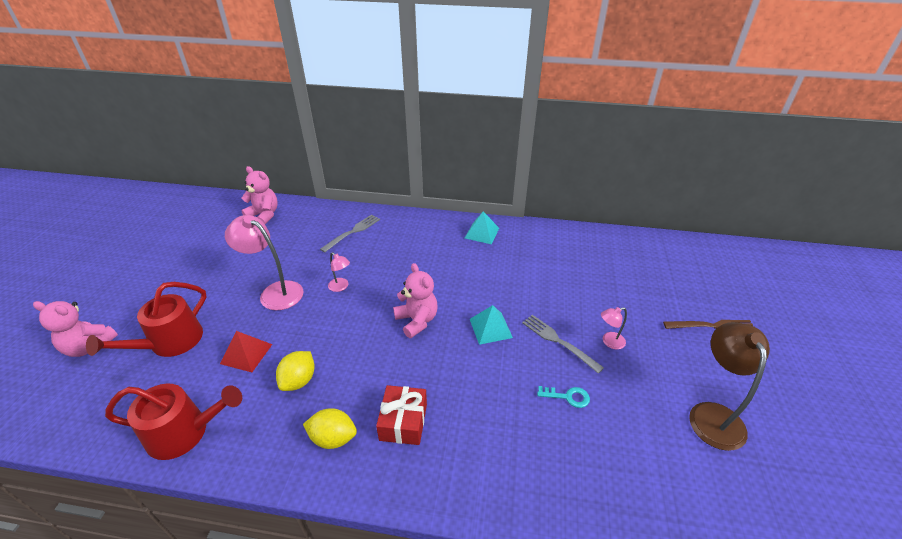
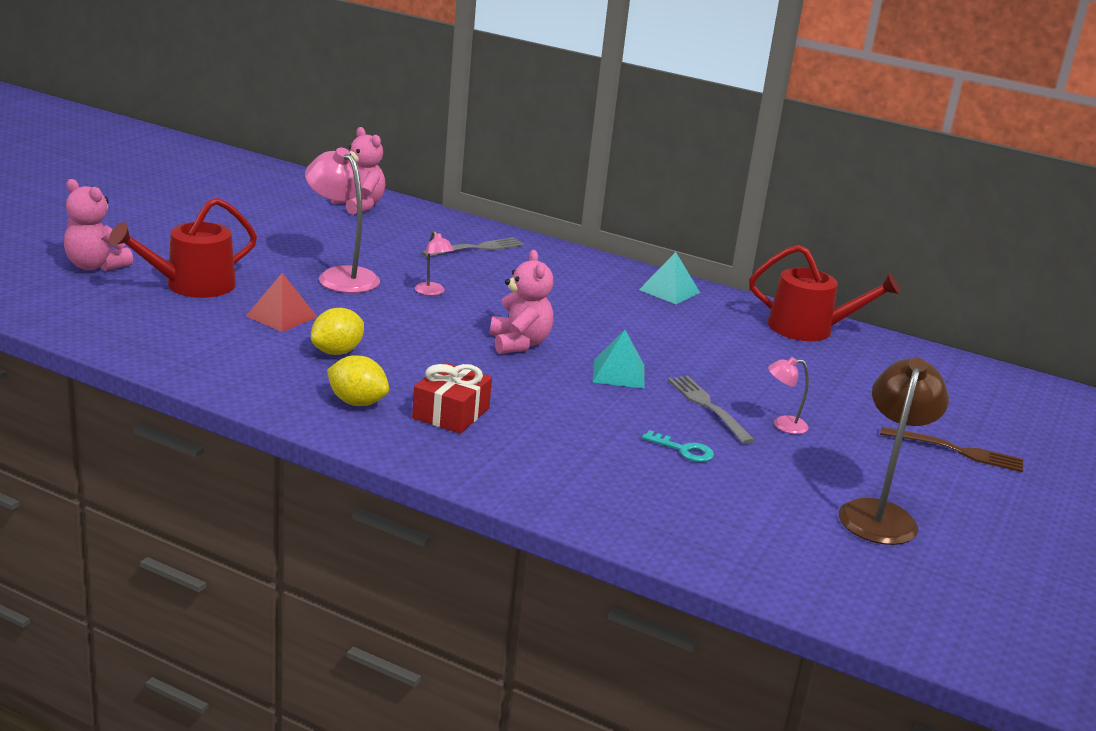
camera: 15 degrees right, 15 degrees down
(184, 432) = (184, 355): red watering can -> red watering can (809, 329)

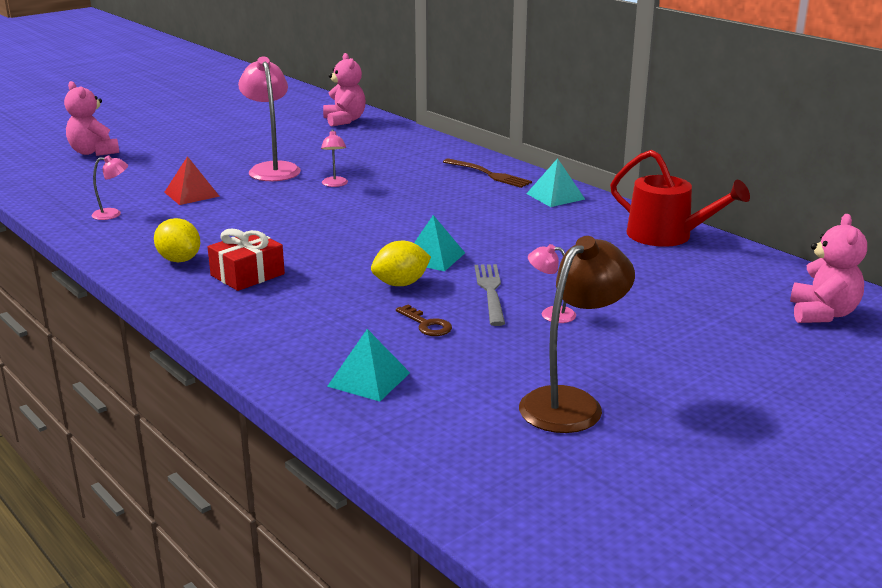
camera: 25 degrees right, 0 degrees up
(192, 285) = (148, 169): red watering can -> none
(215, 350) = (113, 214): none -> pink lamp
(337, 352) = (206, 222): yellow lemon -> yellow lemon (401, 284)
(477, 248) = (411, 155): grey fork -> none
(519, 343) = (367, 227): pink teddy bear -> pink teddy bear (822, 314)
(684, 450) = (427, 324): turquoise key -> brown key
(686, 516) = (369, 379): none -> turquoise pyramid
(957, 451) = (722, 356): brown fork -> brown fork (489, 174)

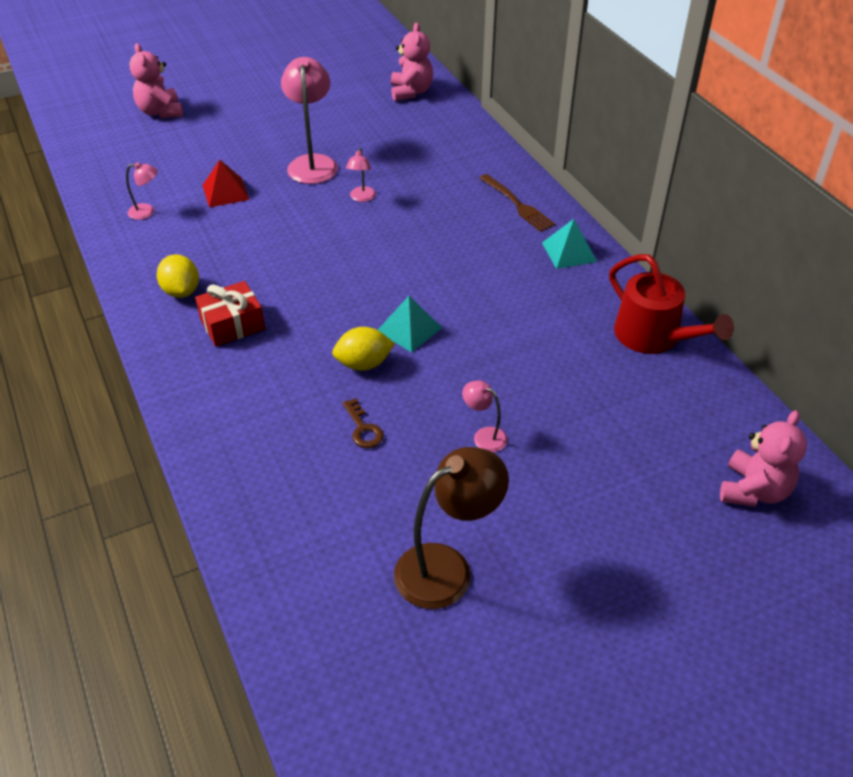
camera: 15 degrees right, 20 degrees up
(369, 379) = (282, 495): turquoise pyramid -> none
(490, 291) = (441, 391): grey fork -> none

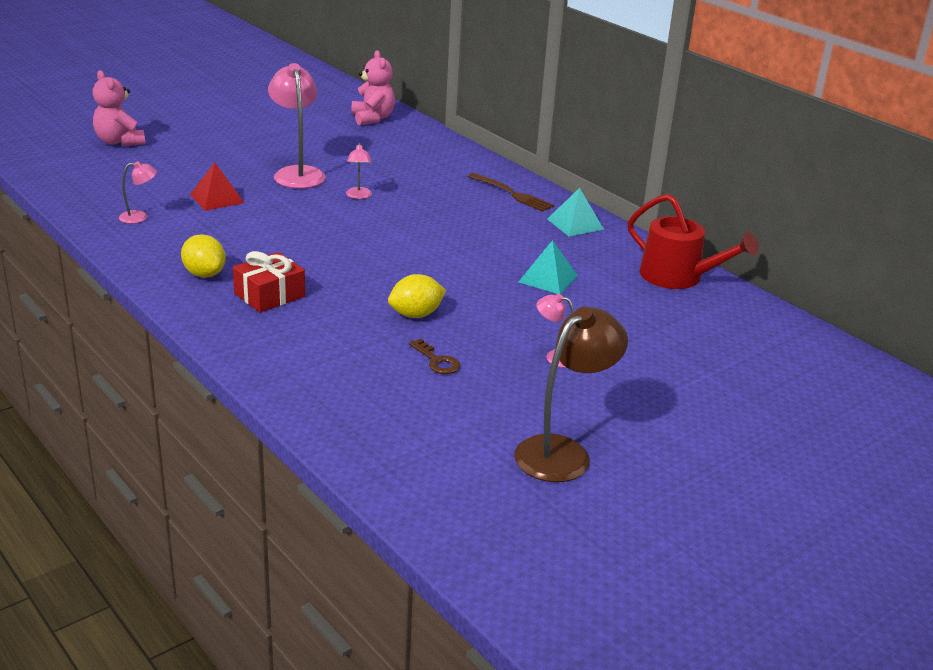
camera: 15 degrees left, 15 degrees down
(409, 329) = (449, 287): turquoise pyramid -> turquoise pyramid (548, 278)
(753, 490) = (812, 373): pink teddy bear -> none

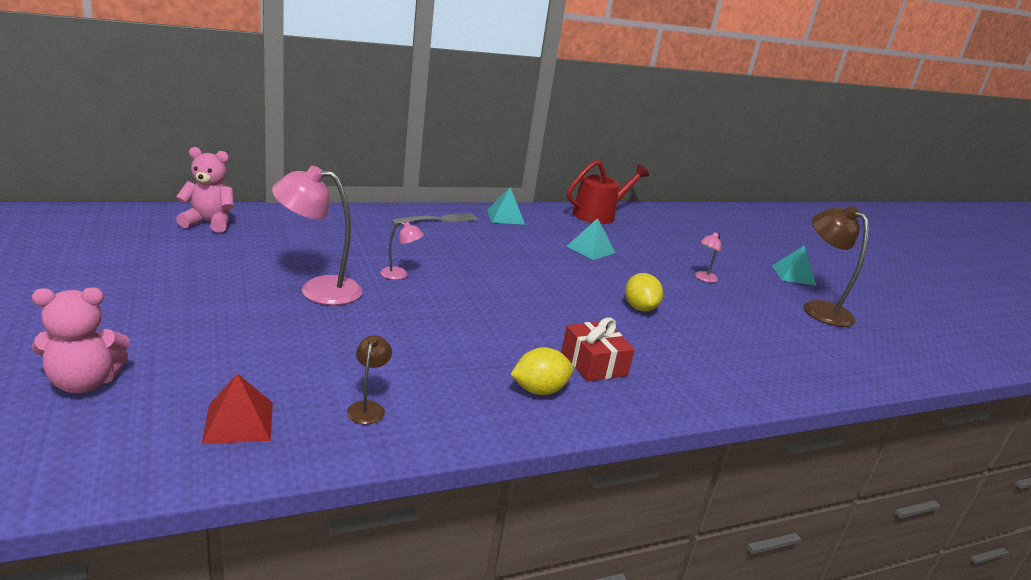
camera: 75 degrees left, 5 degrees down
(139, 217) = (368, 408): pink lamp -> brown lamp
(217, 198) = (349, 347): red pyramid -> red pyramid (238, 422)
(437, 361) = (711, 318): brown key -> none
(512, 194) = (439, 219): brown fork -> grey fork
(671, 437) = (793, 275): none -> turquoise pyramid

